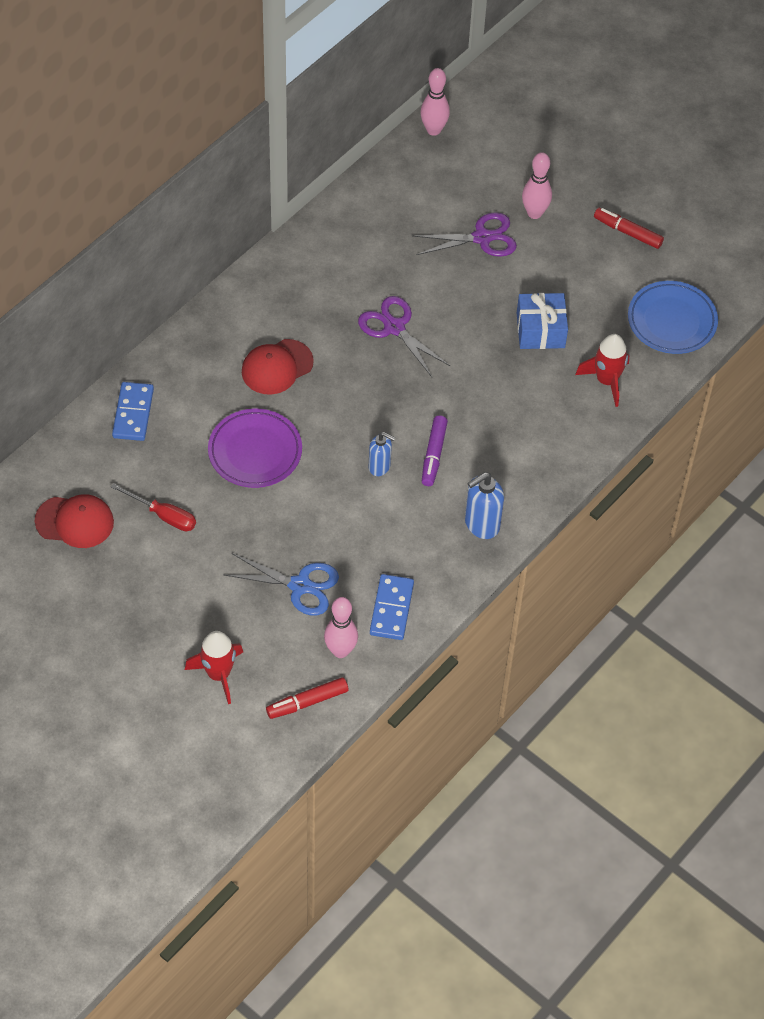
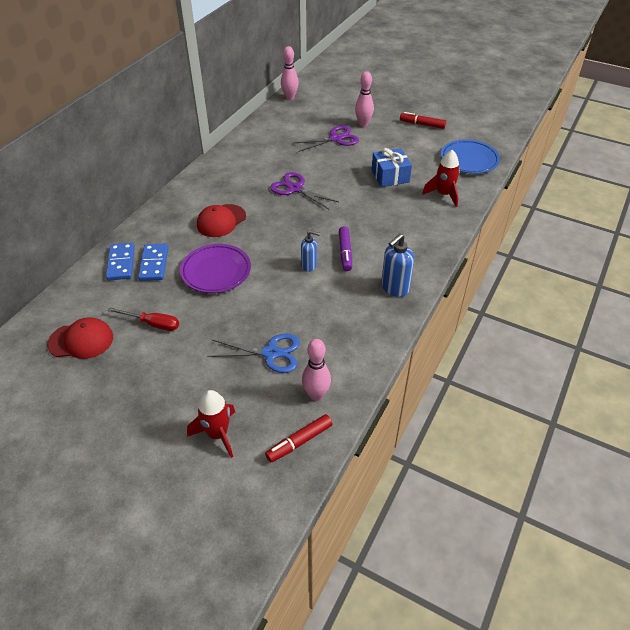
camera: 10 degrees left, 10 degrees down
(391, 609) = (347, 356): blue domino -> blue domino (154, 264)

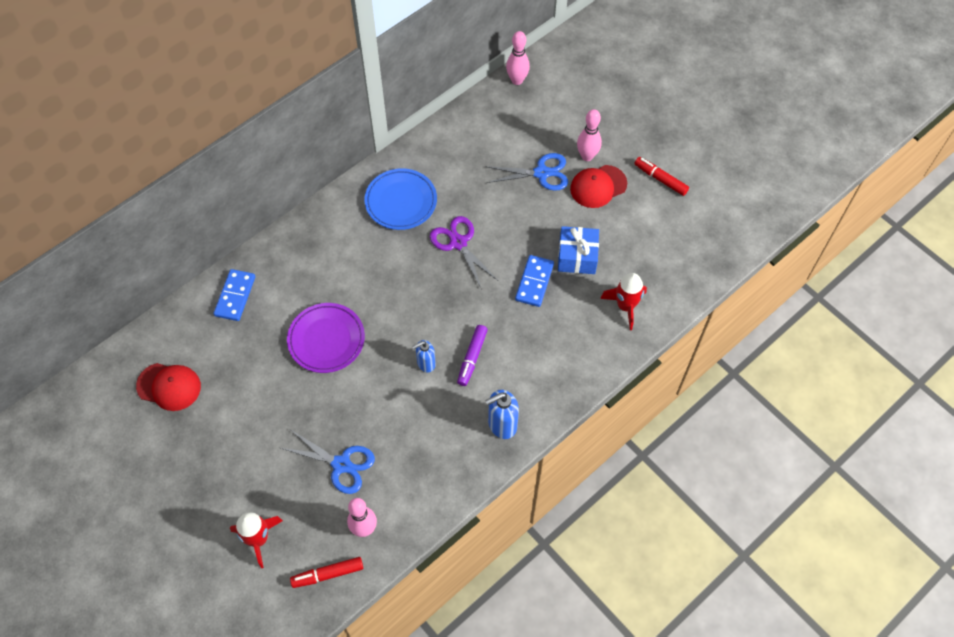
camera: 20 degrees right, 15 degrees up
(153, 324) = (241, 389): red screwdriver -> none
(154, 264) = (267, 308): blue domino -> blue domino (534, 282)
(221, 221) = (358, 268): red cap -> red cap (598, 186)
(309, 265) = (426, 363): blue soap dispenser -> blue soap dispenser turned 120 degrees clockwise
(336, 139) = (541, 173): purple scissors -> blue scissors
(469, 160) = (686, 259): blue plate -> blue plate (401, 202)

